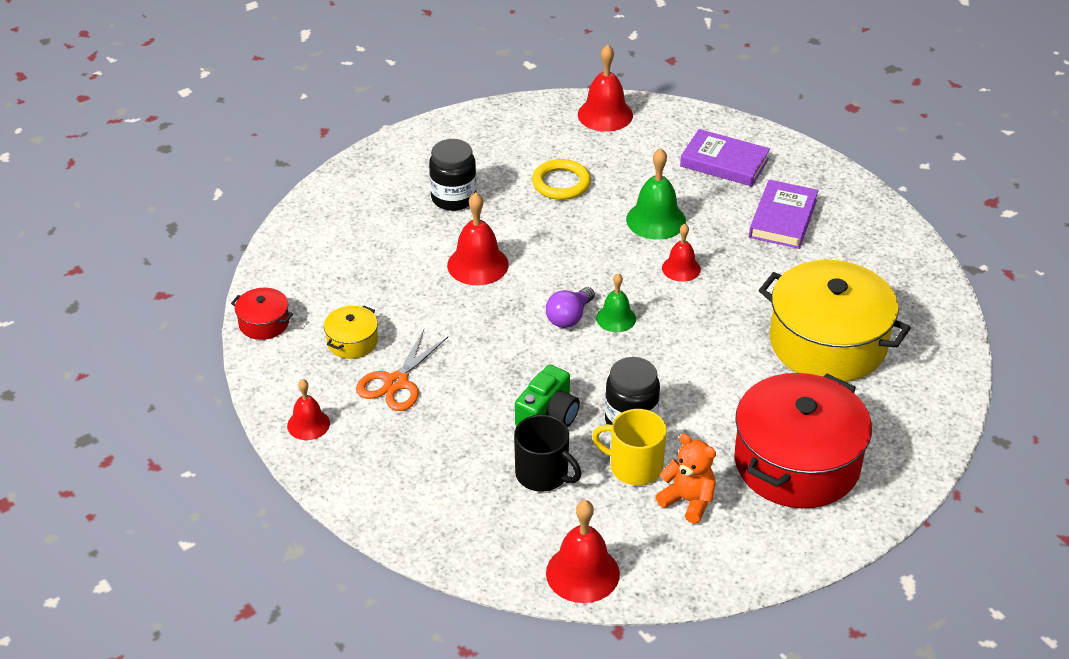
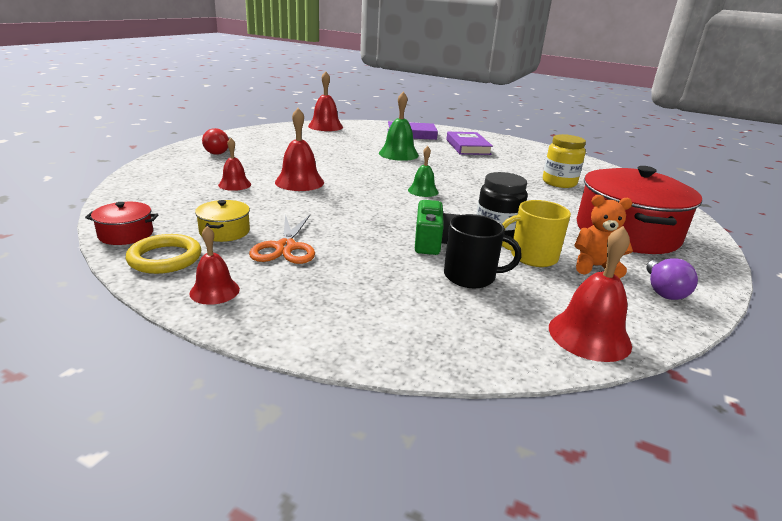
camera: 30 degrees left, 15 degrees down
(418, 170) = (219, 152): none -> red light bulb
(453, 198) = (255, 159): black jar -> none
(561, 183) = (324, 148): yellow ring -> yellow ring (165, 258)
(569, 317) = (391, 195): purple light bulb -> purple light bulb (663, 291)
(681, 268) = (437, 168): red bell -> red bell (234, 184)
(827, 343) = (559, 183): yellow pot -> yellow jar

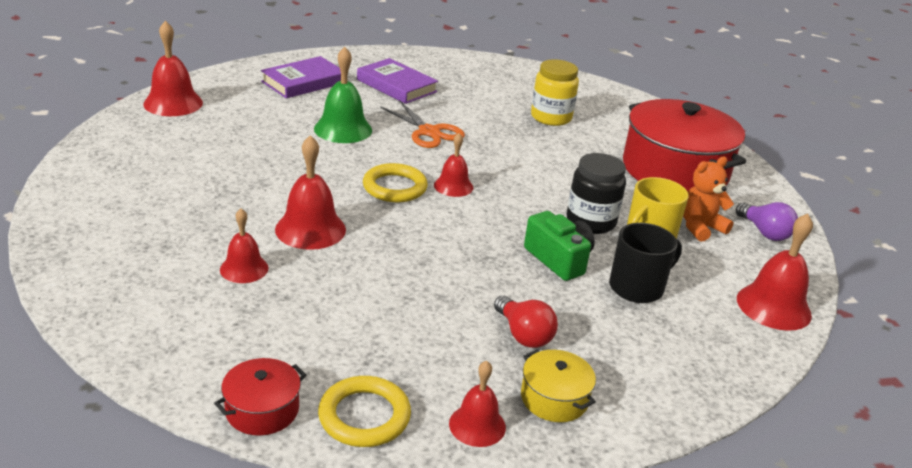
camera: 40 degrees left, 5 degrees up
(219, 152) = (118, 216): red light bulb -> red light bulb (523, 335)
(224, 231) = (358, 347): yellow pot -> yellow pot (554, 398)
(285, 247) = (450, 336): orange scissors -> orange scissors (429, 132)
(383, 181) = (394, 187): none -> yellow ring
(423, 191) = (453, 186): green bell -> red bell

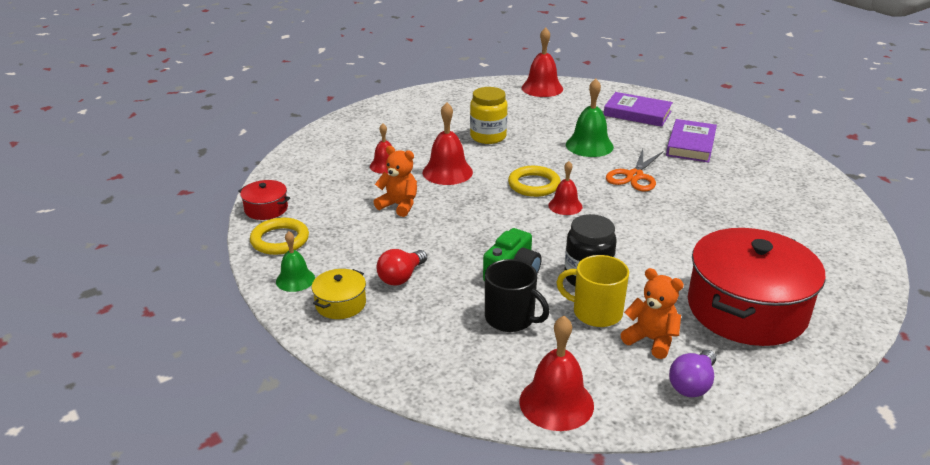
camera: 70 degrees right, 0 degrees up
(359, 288) = (399, 205): none -> orange teddy bear
(477, 425) = (295, 280): red bell -> green bell
(551, 117) = (749, 222): yellow jar -> yellow jar (488, 137)

